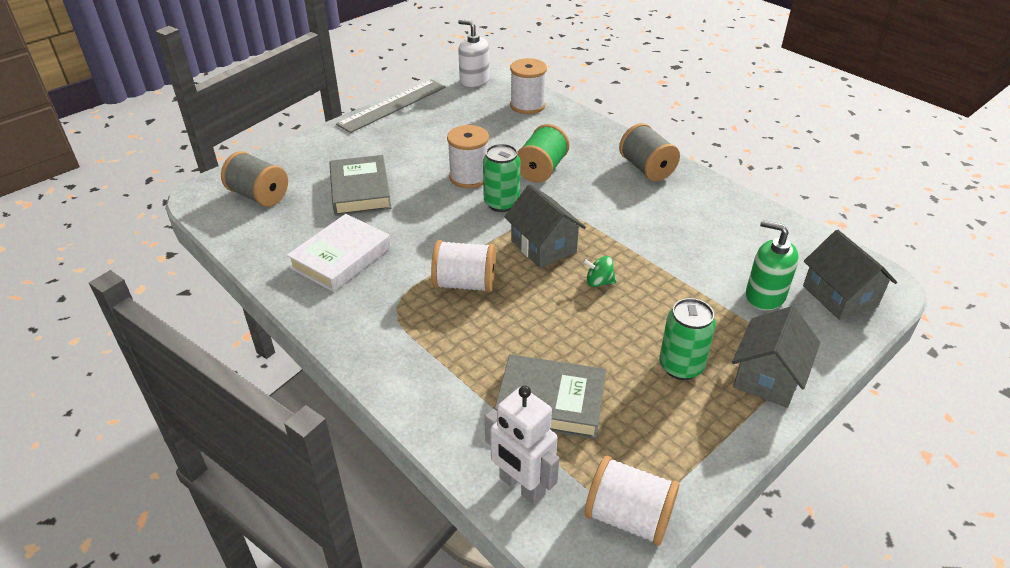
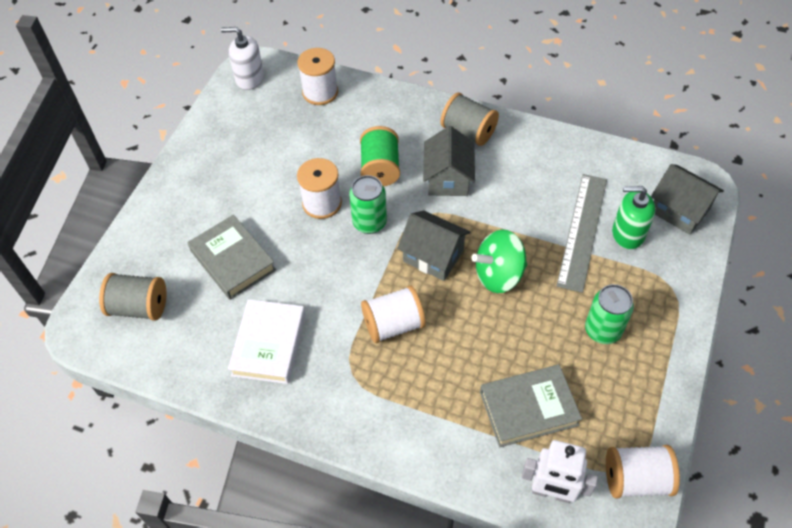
camera: 25 degrees left, 15 degrees up
(393, 105) = (190, 141): grey ruler -> grey ruler (582, 231)
(599, 282) = (498, 275): green spinning top -> green spinning top, size x2.00
(767, 377) = (666, 311): grey house -> grey house (448, 178)

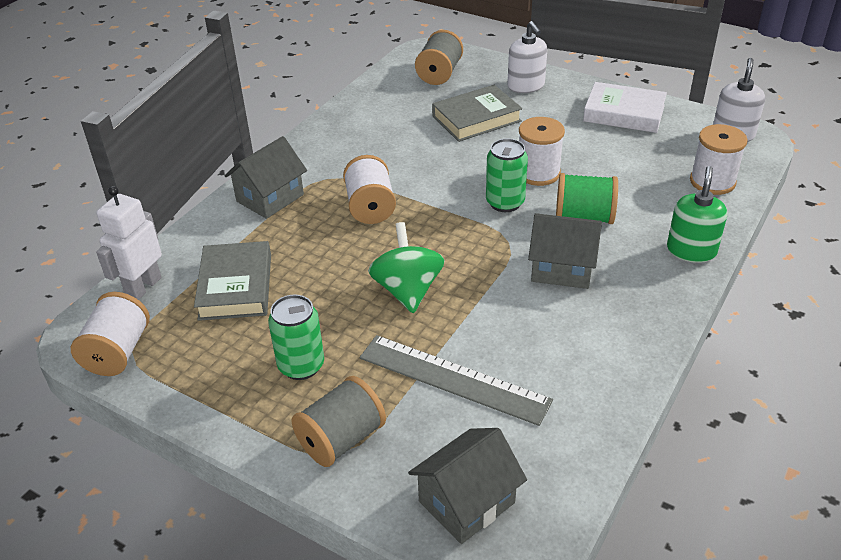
camera: 100 degrees right, 15 degrees down
(167, 226) = (526, 86): none -> white soap dispenser
(269, 344) = (376, 135): white book -> white book (624, 113)
(433, 256) = (448, 243): grey house -> grey house (270, 198)
(468, 131) = (642, 297): grey spool -> grey spool (341, 439)
(627, 233) = (438, 426): green soap dispenser -> green soap dispenser (691, 250)

